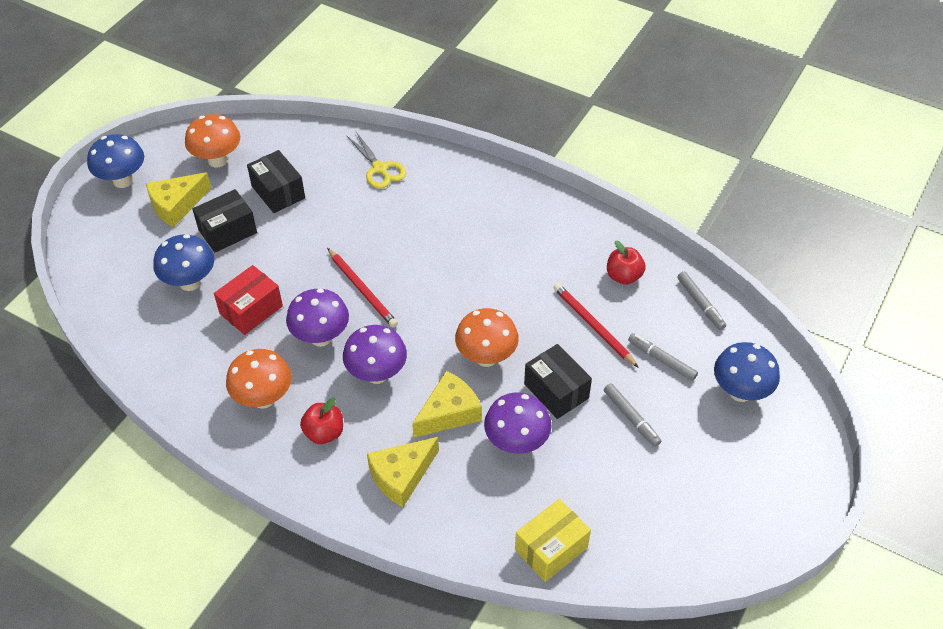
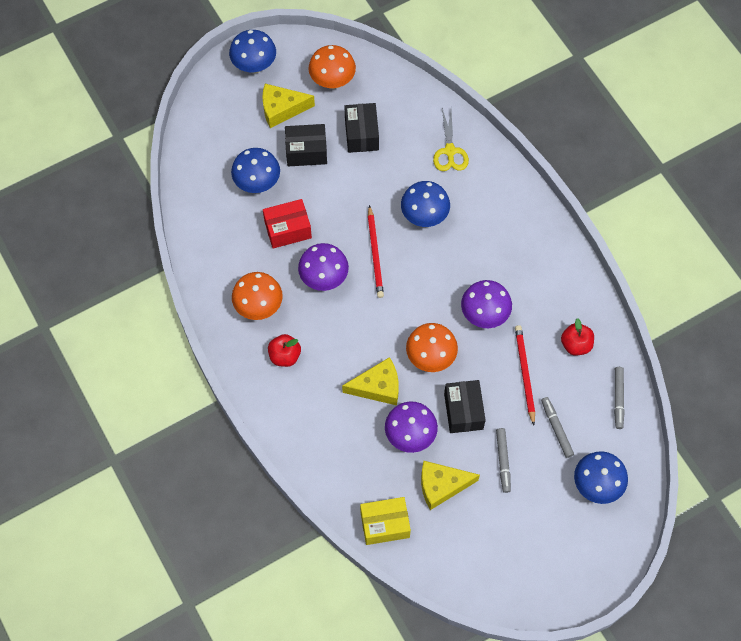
camera: 30 degrees right, 15 degrees up
(377, 374) = (346, 329): purple mushroom -> purple mushroom (484, 315)
(392, 234) = (424, 216): none -> blue mushroom
(401, 476) = (318, 417): yellow cheese -> yellow cheese (441, 486)

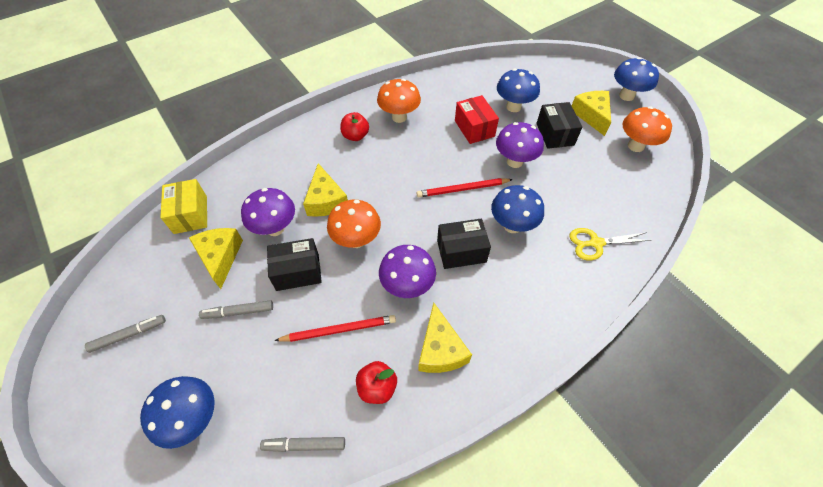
camera: 85 degrees right, 10 degrees down
(324, 278) = (431, 155): purple mushroom -> purple mushroom (514, 161)
(361, 134) = (587, 170): black box -> black box (461, 251)
(545, 294) = (440, 349): none -> yellow cheese
(556, 429) = (270, 367): grey marker -> grey marker (129, 335)

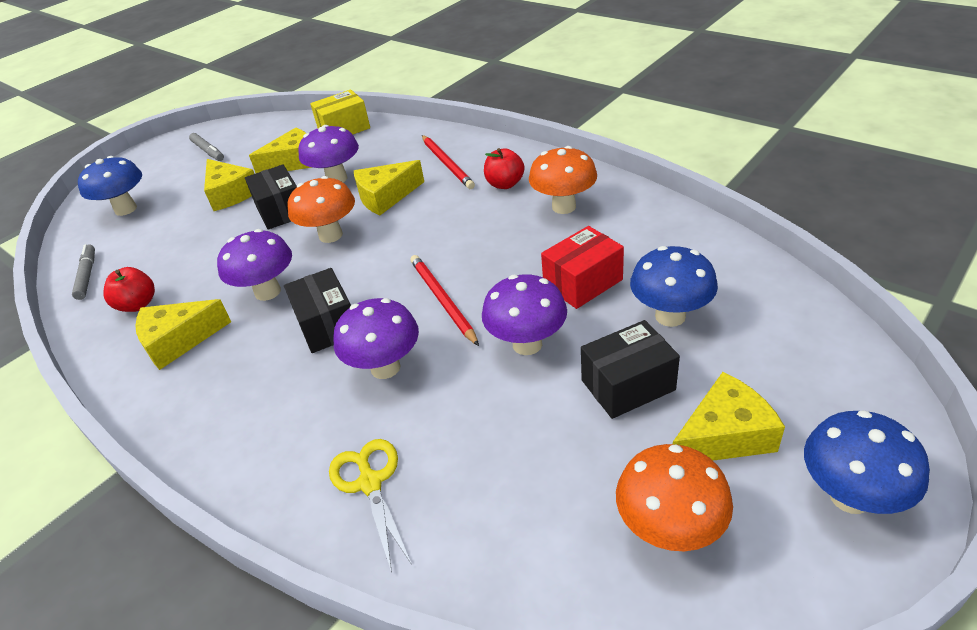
camera: 80 degrees right, 15 degrees down
(238, 312) = (230, 194): grey marker -> yellow cheese
(339, 330) = (208, 259): red pencil -> red pencil (447, 164)
(512, 225) = (385, 367): blue mushroom -> purple mushroom

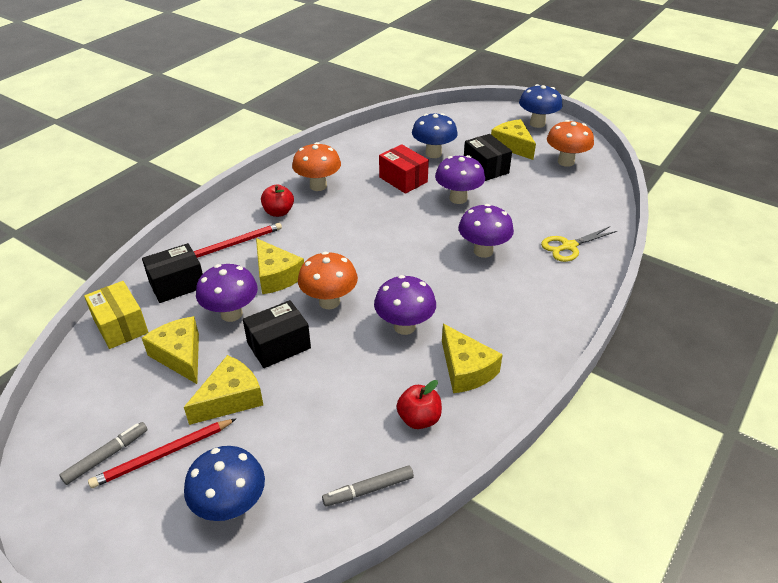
camera: 100 degrees left, 0 degrees up
(327, 325) = (444, 284): black box -> black box (177, 284)
(442, 300) = (418, 233): red pencil -> red pencil (163, 455)

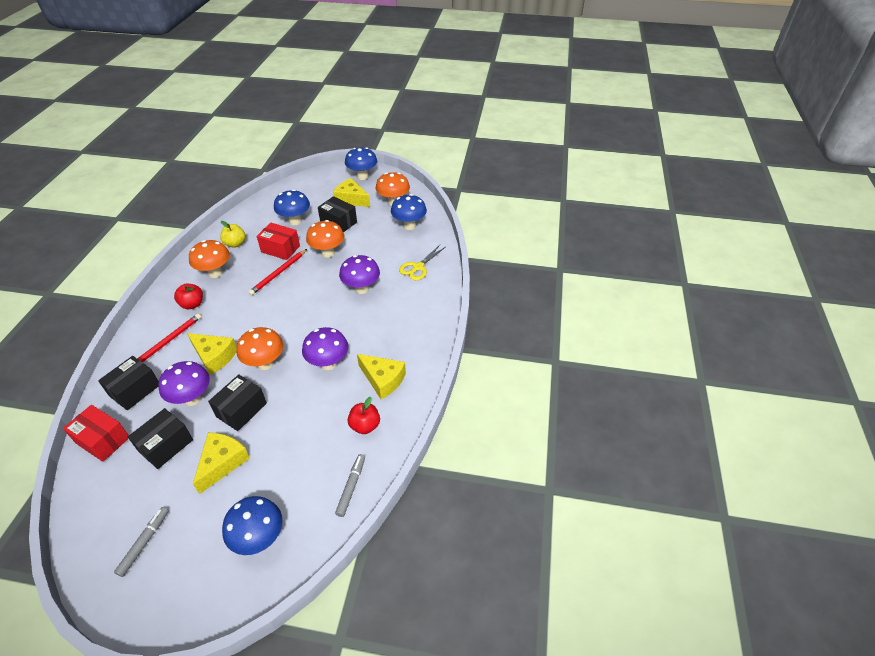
camera: 25 degrees left, 5 degrees up
(120, 326) = (103, 440): yellow box -> red box
(163, 455) = (190, 523): red pencil -> red pencil (278, 273)
(180, 356) = (166, 445): yellow cheese -> black box
(354, 161) = (235, 244): none -> yellow apple
(369, 490) = (351, 487): grey marker -> grey marker turned 150 degrees clockwise
(458, 198) = (328, 253): purple mushroom -> orange mushroom
(576, 194) = (409, 226): none -> blue mushroom

